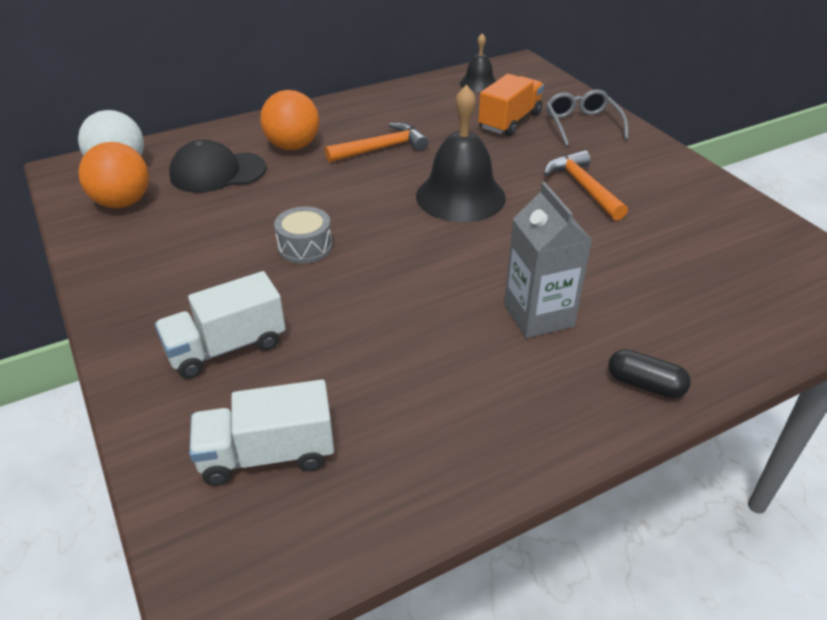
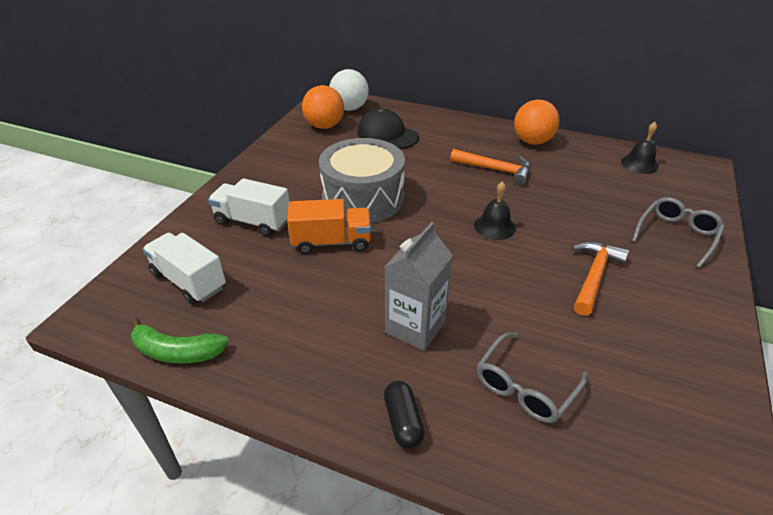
camera: 50 degrees right, 0 degrees up
(293, 146) = (447, 141): orange ball -> orange ball (532, 141)
(305, 246) = (363, 198): grey drum -> grey drum, size x2.09
(385, 518) = (177, 351): none -> green banana
(460, 196) = (494, 226): black bell -> black bell, size x0.55
(510, 121) = (618, 201): orange truck -> orange truck (331, 242)
(667, 294) = (525, 387): none -> grey glasses

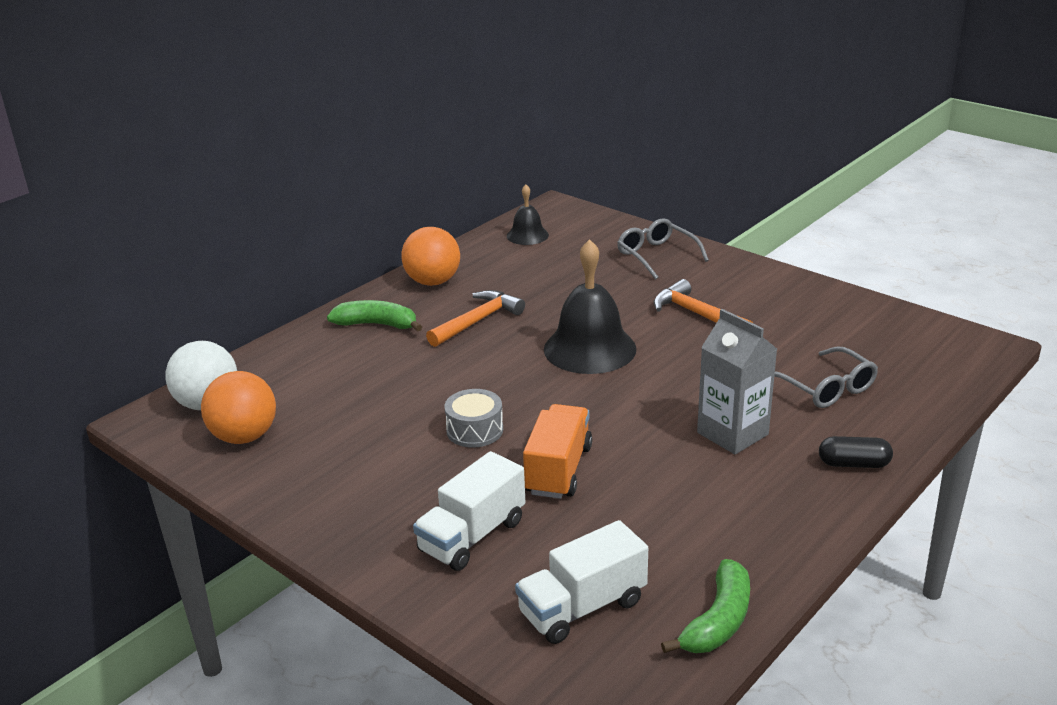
camera: 70 degrees left, 10 degrees down
(363, 198) = (475, 430): grey drum -> grey drum, size x0.48
(387, 134) = (323, 383): black cap -> none
(462, 135) = (377, 324): none -> green banana
(494, 226) = (590, 348): black bell -> black bell, size x1.83

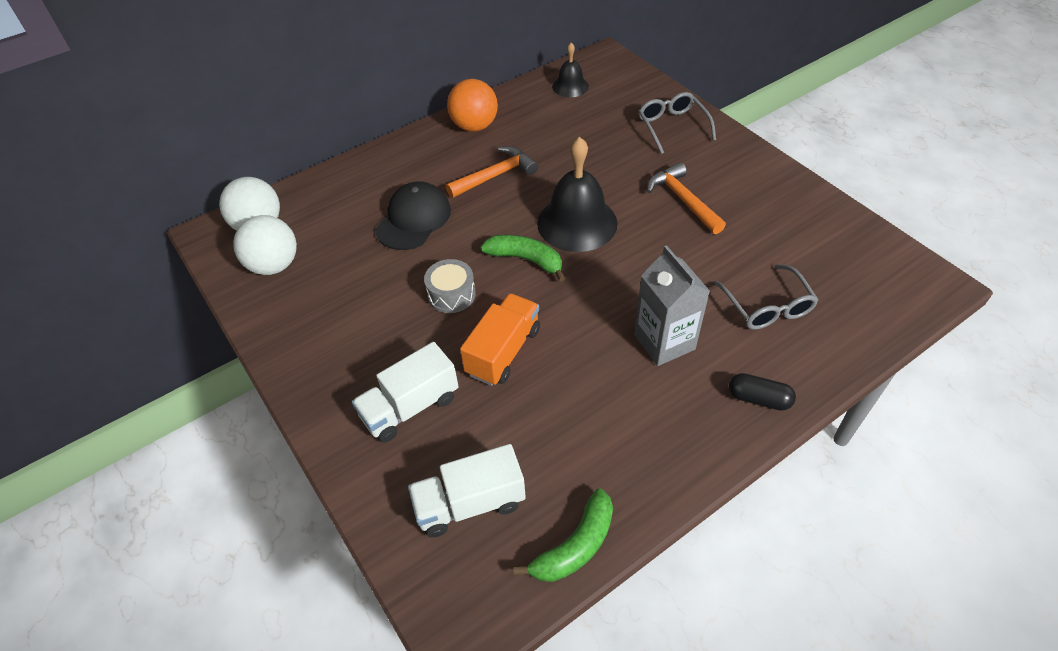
camera: 15 degrees right, 20 degrees up
(244, 436) = (274, 265): orange ball -> white ball
(377, 324) = (414, 165): green banana -> green banana (526, 259)
(398, 372) = (413, 219): none -> black cap

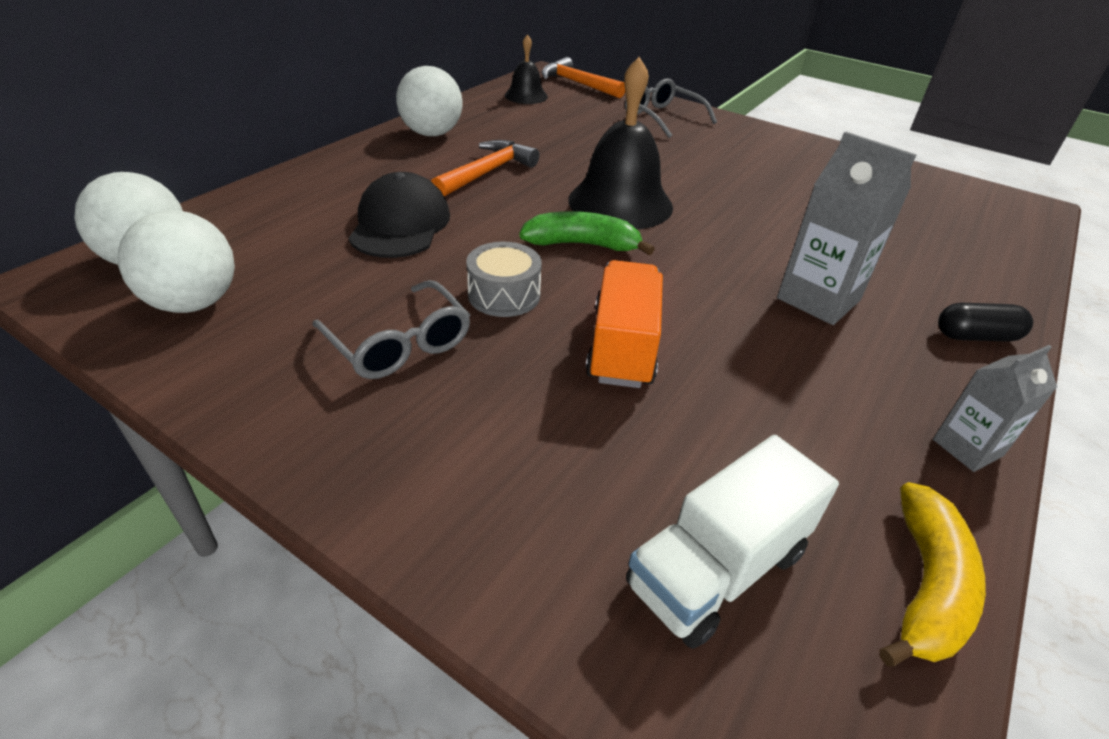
camera: 25 degrees left, 10 degrees down
(410, 407) = (525, 447): white truck -> none
(474, 126) = (432, 133): orange ball -> white ball
(575, 546) = (926, 586): green banana -> yellow banana
(674, 477) = (967, 447): none -> grey carton
(683, 200) = (724, 171): orange hammer -> orange hammer (578, 84)
(767, 307) = (897, 248): grey glasses -> grey glasses (399, 344)

